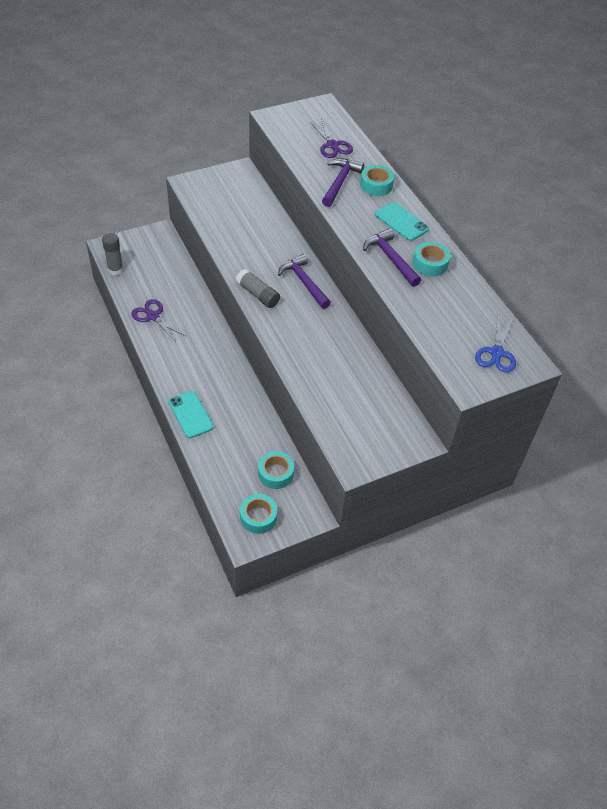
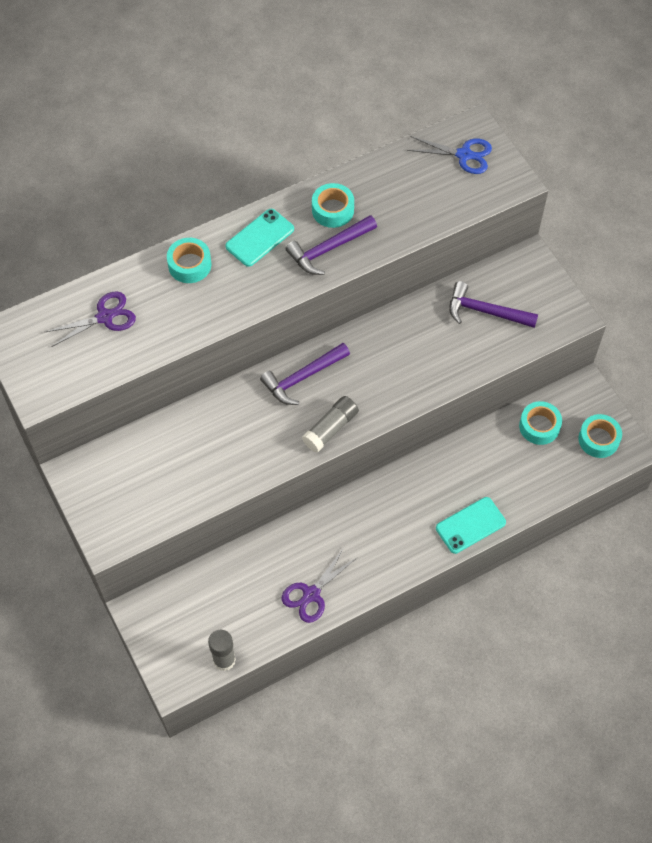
camera: 90 degrees left, 10 degrees up
(340, 182) = (186, 306): purple hammer -> purple hammer (485, 311)

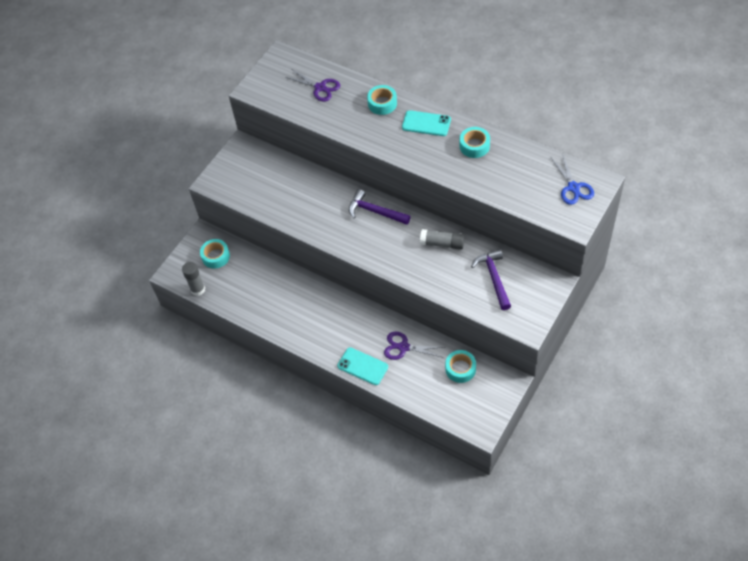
camera: 65 degrees right, 5 degrees down
(311, 594) = (263, 309): purple scissors -> purple scissors (403, 347)
(328, 249) = (444, 159): purple hammer -> none
(330, 428) = (351, 243): grey glue stick -> grey glue stick (442, 243)
(598, 439) = (476, 408): turquoise tape -> turquoise tape (216, 256)

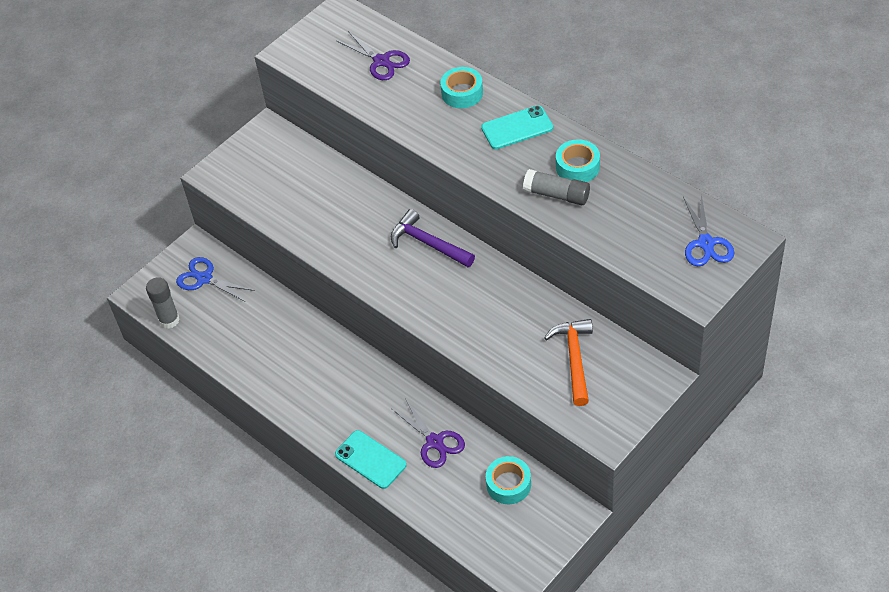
camera: 10 degrees right, 5 degrees down
(216, 256) = (204, 278): turquoise tape -> blue scissors
(403, 347) = (435, 442): purple scissors -> purple scissors turned 150 degrees counterclockwise
(426, 123) = (517, 128): turquoise phone -> turquoise phone turned 45 degrees counterclockwise
(442, 243) = (512, 300): grey glue stick -> grey glue stick (557, 195)
(494, 278) = (574, 359): purple hammer -> orange hammer

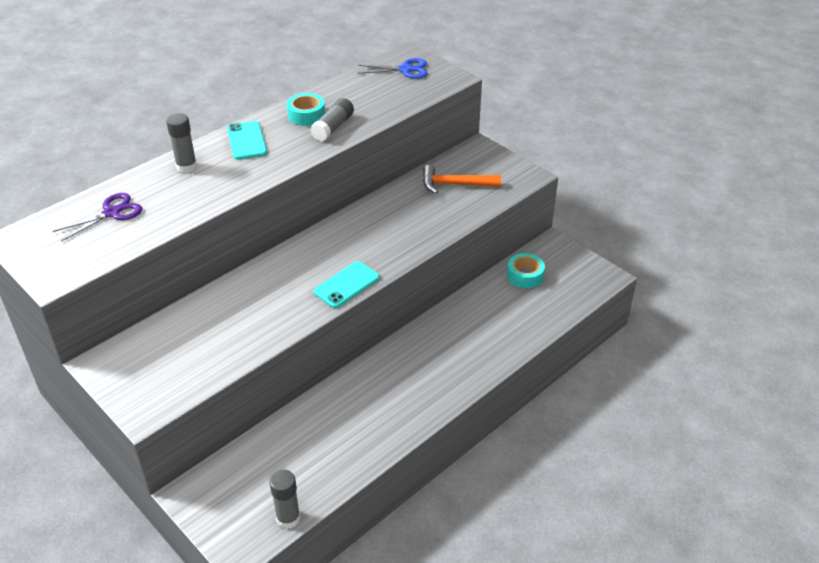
camera: 90 degrees left, 10 degrees down
(204, 278) = (239, 484): blue scissors -> none
(370, 460) = (493, 357): turquoise phone -> turquoise phone (347, 285)
(428, 243) = (309, 253): purple hammer -> none
(435, 442) = (479, 315): purple scissors -> none
(462, 93) = (186, 167): turquoise tape -> grey glue stick

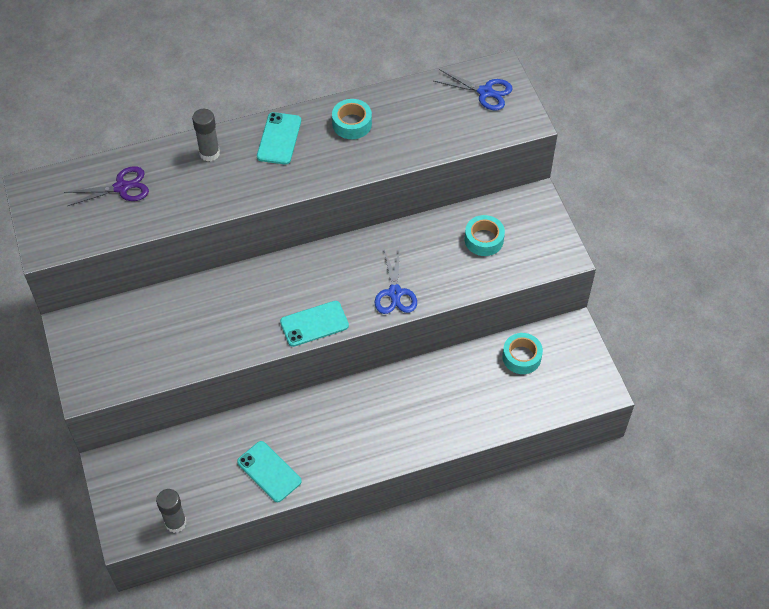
camera: 25 degrees right, 15 degrees up
(333, 127) = (369, 150): grey glue stick -> none
(357, 439) = (269, 472): none -> turquoise phone
(405, 241) = (395, 293): none -> blue scissors
(455, 184) = (484, 240): orange hammer -> turquoise tape

